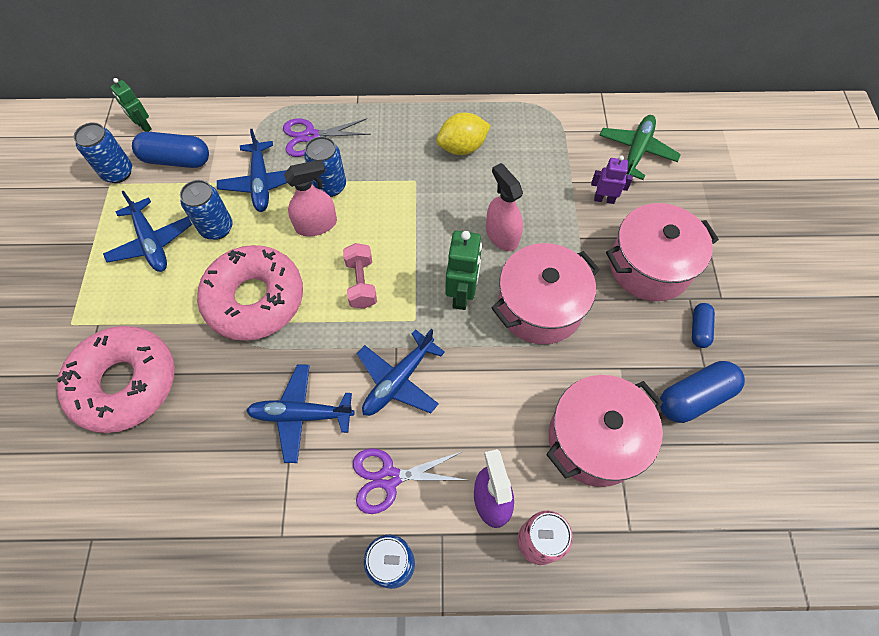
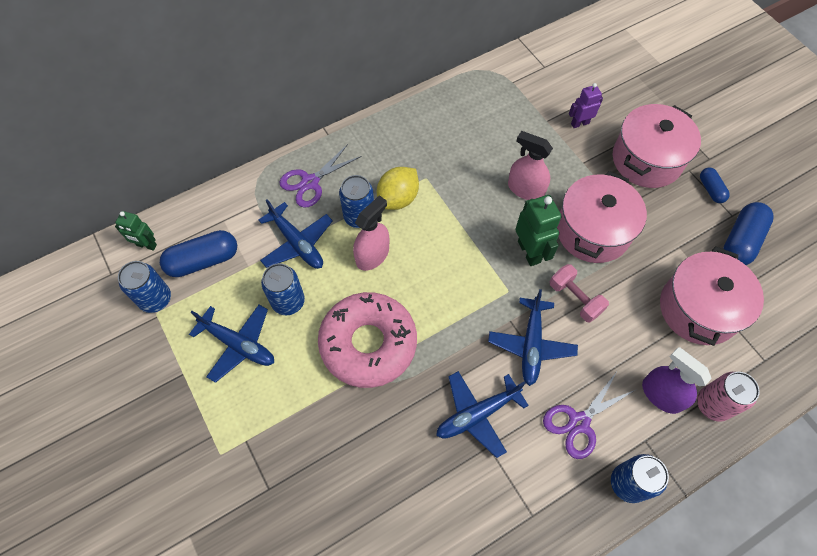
camera: 30 degrees left, 0 degrees up
(125, 383) = (311, 475): pink donut -> none
(361, 283) = (445, 284): pink dumbbell -> pink dumbbell (575, 299)
(462, 148) = (443, 132): yellow lemon -> yellow lemon (398, 198)
(636, 151) = (576, 74): green plane -> none

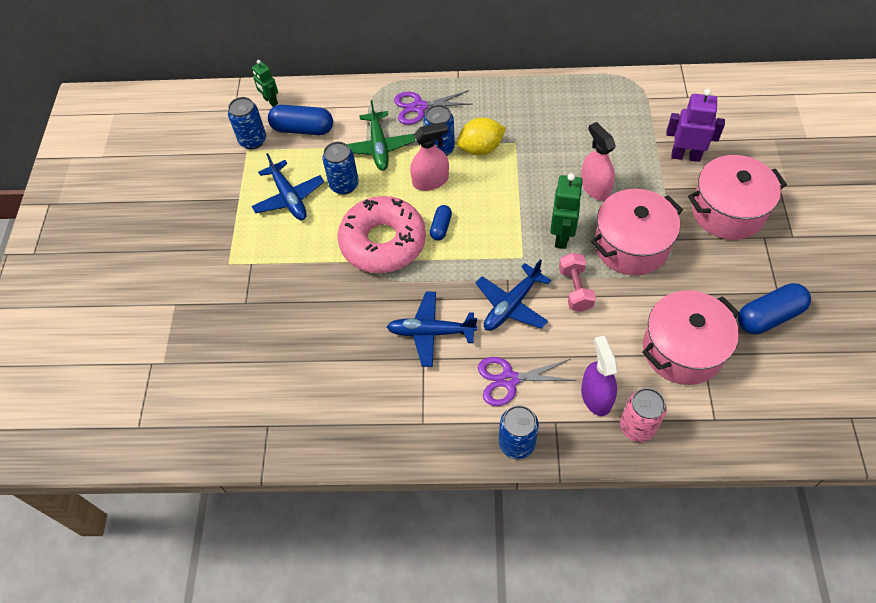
camera: 35 degrees right, 5 degrees down
(297, 243) = (379, 147): blue plane -> green plane
(579, 123) = (685, 156): purple robot -> purple robot, size x1.58
(710, 189) = (773, 262): blue capsule -> blue capsule (441, 227)

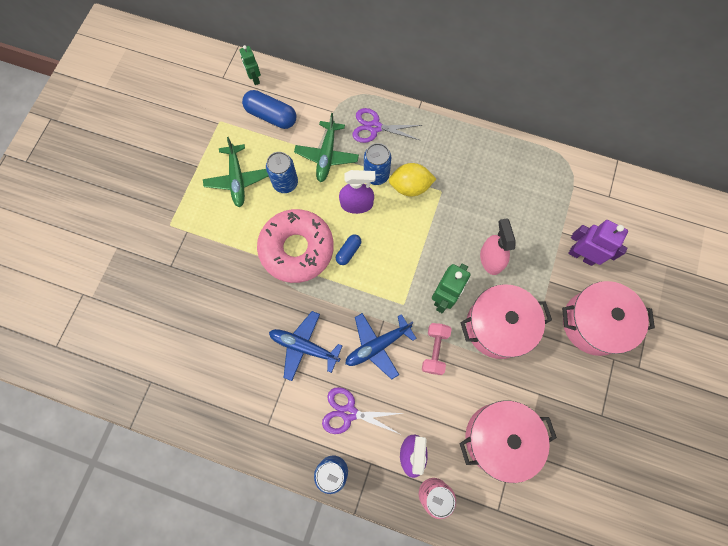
camera: 15 degrees right, 15 degrees up
(253, 140) = (227, 113): blue can -> none
(289, 198) = (237, 179): blue plane -> green plane
(430, 181) = (356, 204): pink spray bottle -> purple spray bottle
(769, 316) = (584, 435): blue capsule -> none

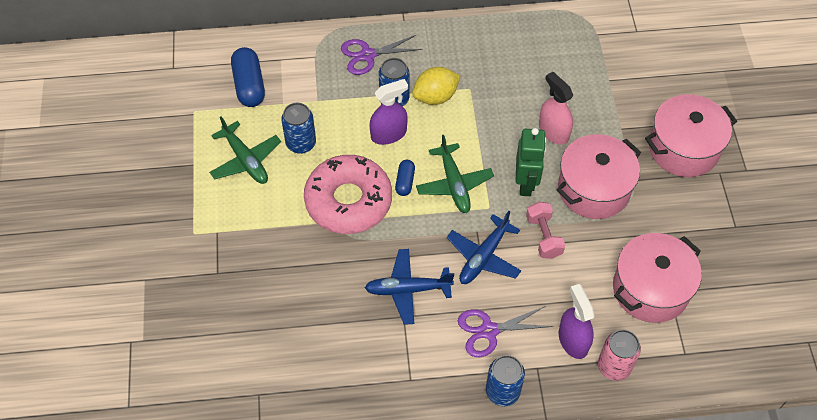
camera: 25 degrees left, 15 degrees down
(254, 79) = (210, 56): green robot -> none
(271, 116) = (249, 85): blue capsule -> blue capsule turned 75 degrees clockwise
(327, 156) = (331, 101): green plane -> green plane (454, 184)
(581, 255) = (639, 93): purple robot -> none

